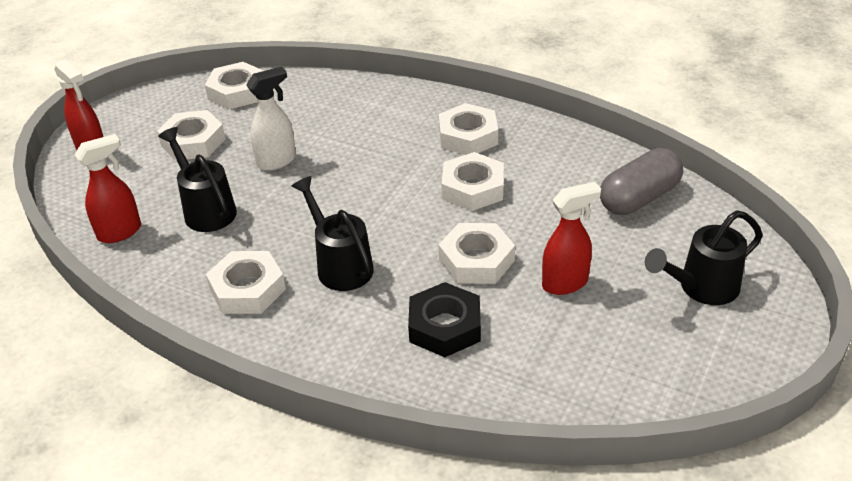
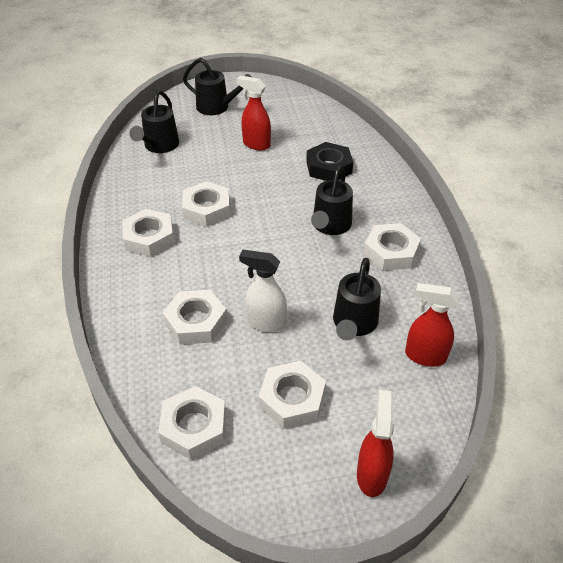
camera: 130 degrees left, 5 degrees up
(476, 260) = (270, 179): white nut -> white nut (196, 322)
(639, 198) = (159, 146): grey capsule -> black watering can

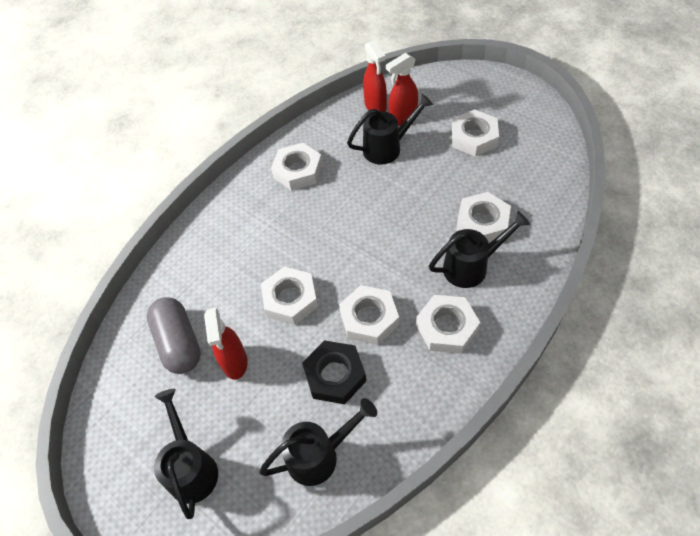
camera: 125 degrees left, 10 degrees up
(194, 427) = (544, 162): white nut -> white nut (290, 299)
(266, 323) = (437, 188): white spray bottle -> none
(299, 131) = (179, 343): none -> grey capsule
(329, 167) = (223, 276): black nut -> black nut (335, 375)
(330, 226) = (304, 221): black watering can -> black watering can (471, 266)
(372, 475) = (475, 84): red spray bottle -> red spray bottle (402, 118)

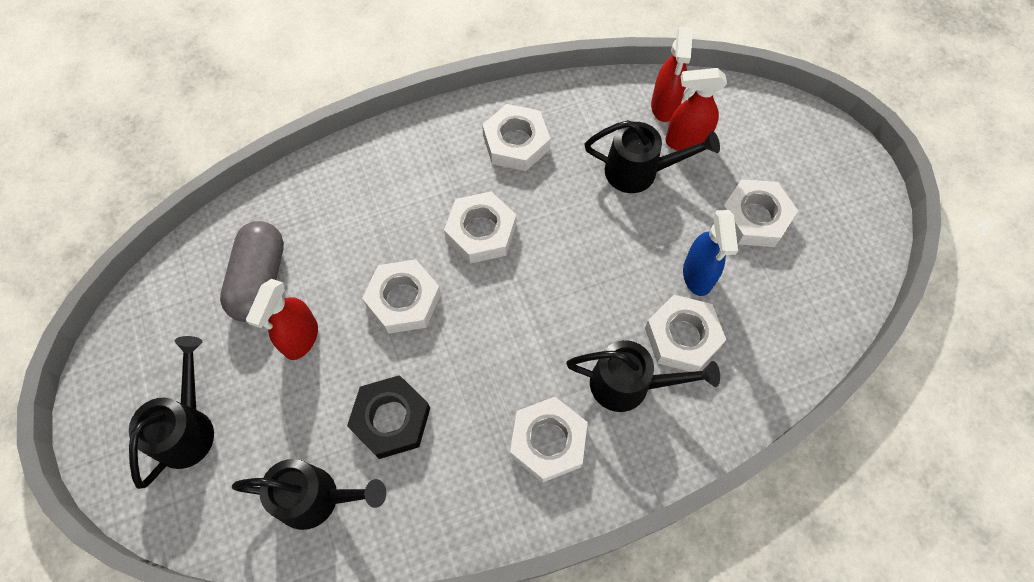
camera: 25 degrees right, 10 degrees up
(369, 318) = (471, 376): white nut -> white nut (481, 232)
(465, 185) = (697, 276): none -> blue spray bottle

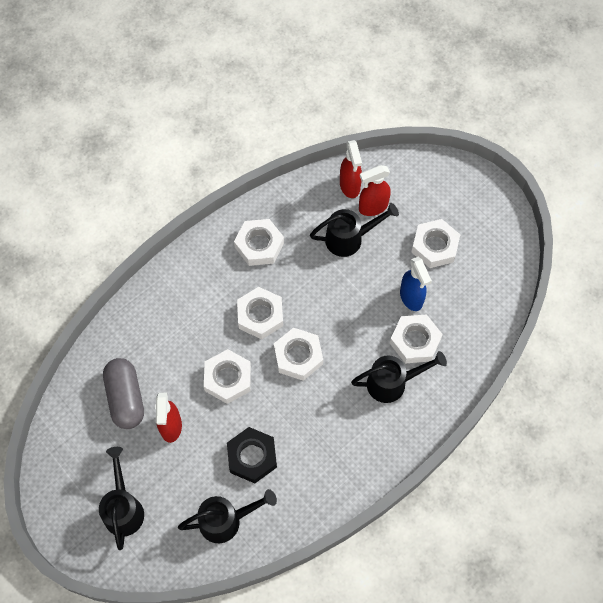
camera: 20 degrees left, 0 degrees up
(548, 441) = (355, 435): white nut -> white nut (298, 356)

